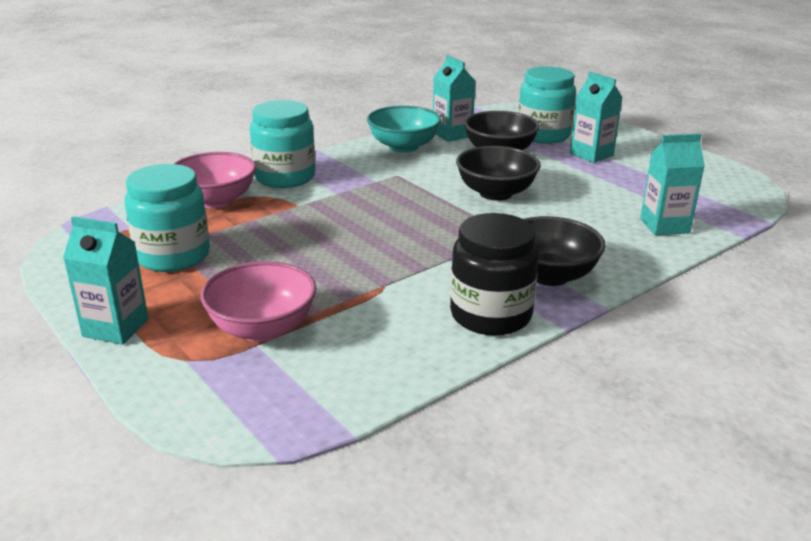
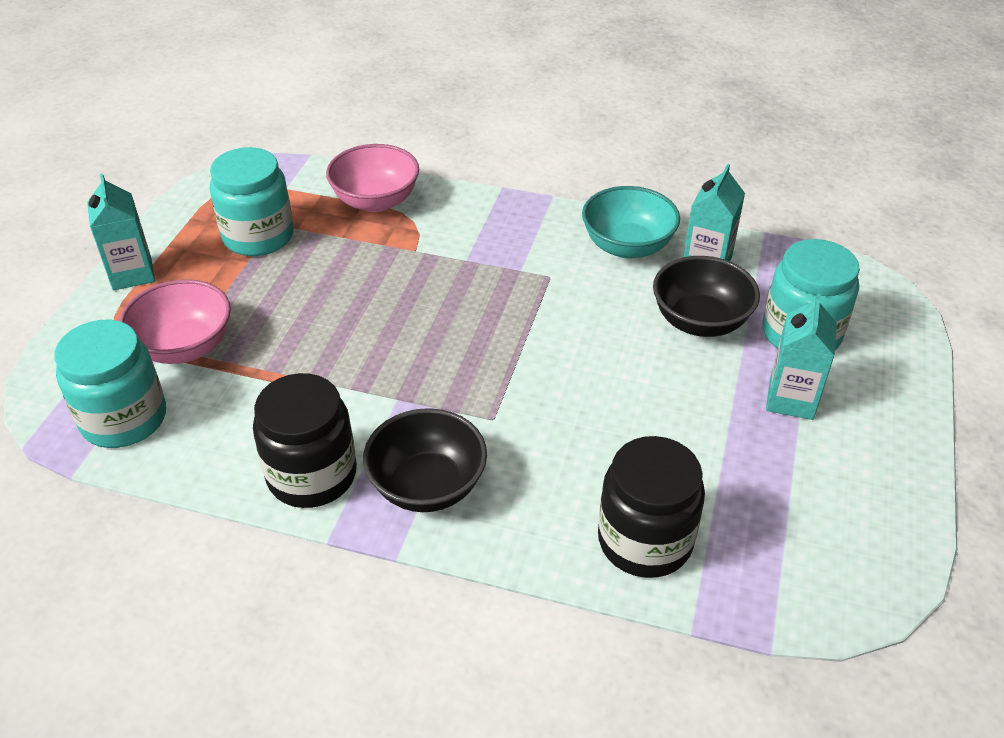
camera: 55 degrees right, 15 degrees up
(285, 177) = (464, 211): turquoise jar -> turquoise jar (124, 419)
(495, 193) = (583, 366): black bowl -> none
(664, 226) = (645, 541): turquoise carton -> black jar

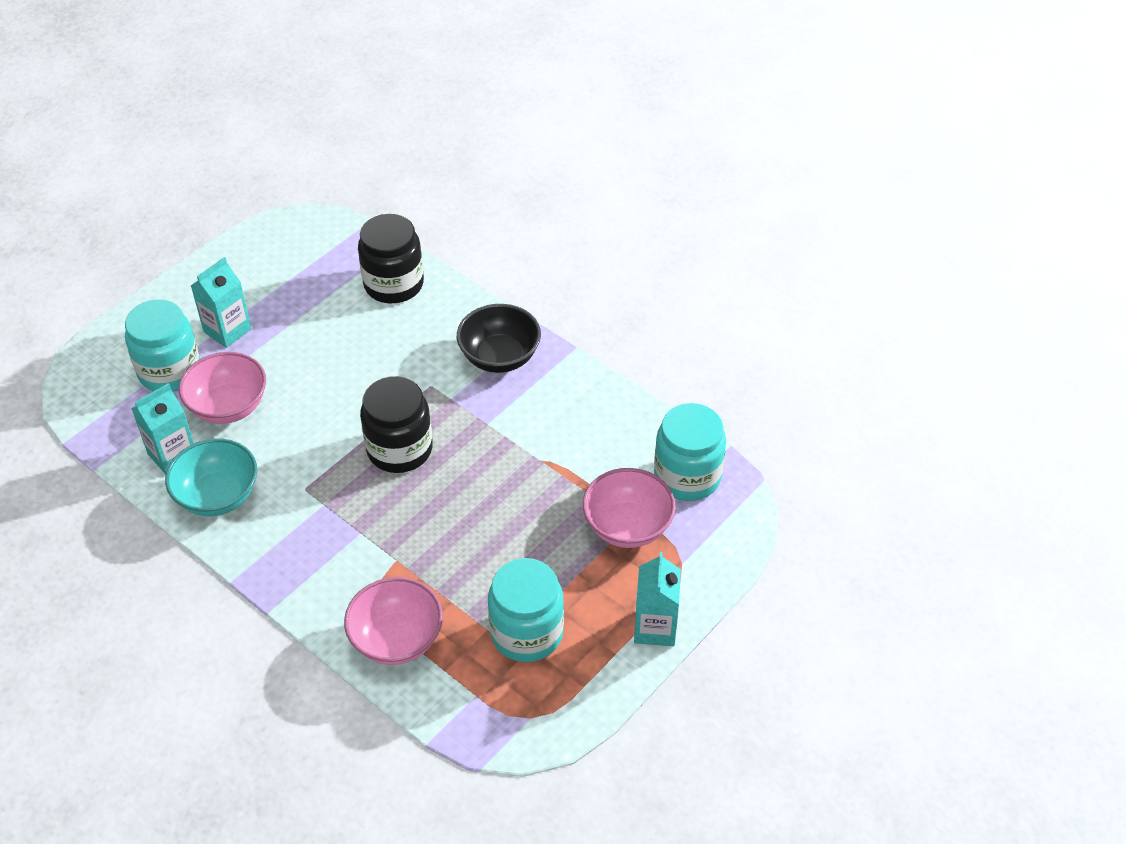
camera: 155 degrees left, 5 degrees up
(312, 475) = (570, 389): black jar -> black jar (399, 449)
(700, 321) = (228, 407): black bowl -> pink bowl

